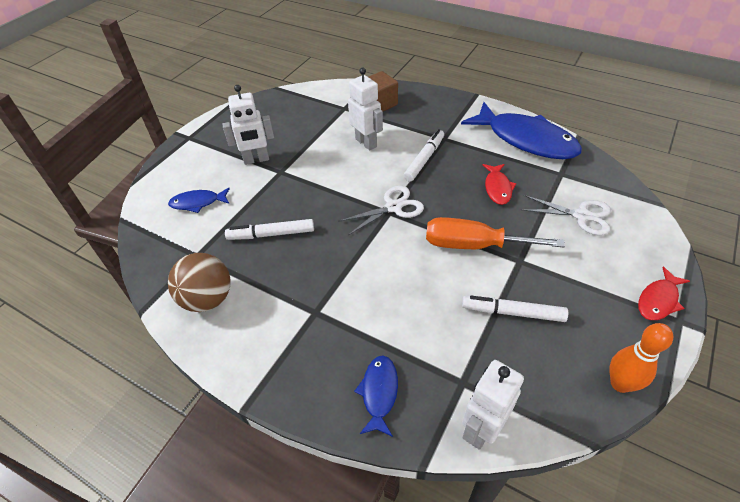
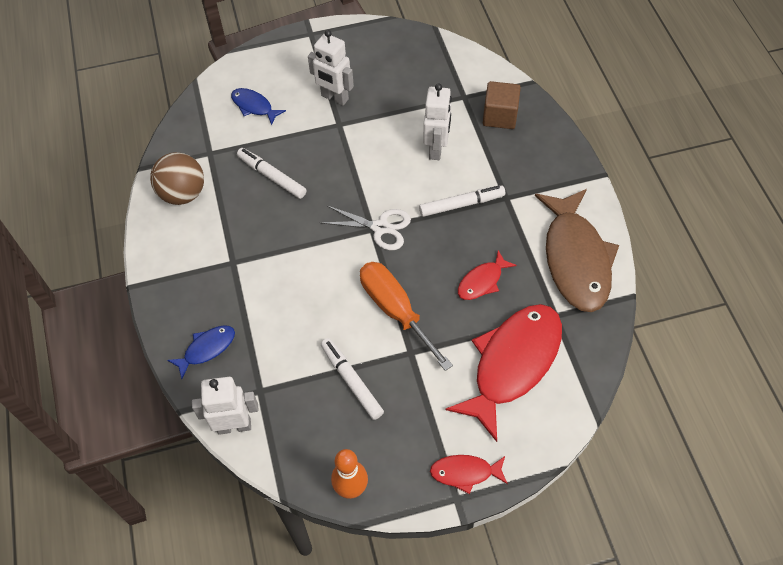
camera: 45 degrees right, 10 degrees up
(526, 140) = (575, 259): blue fish -> brown fish
(581, 216) = (512, 364): white scissors -> red fish

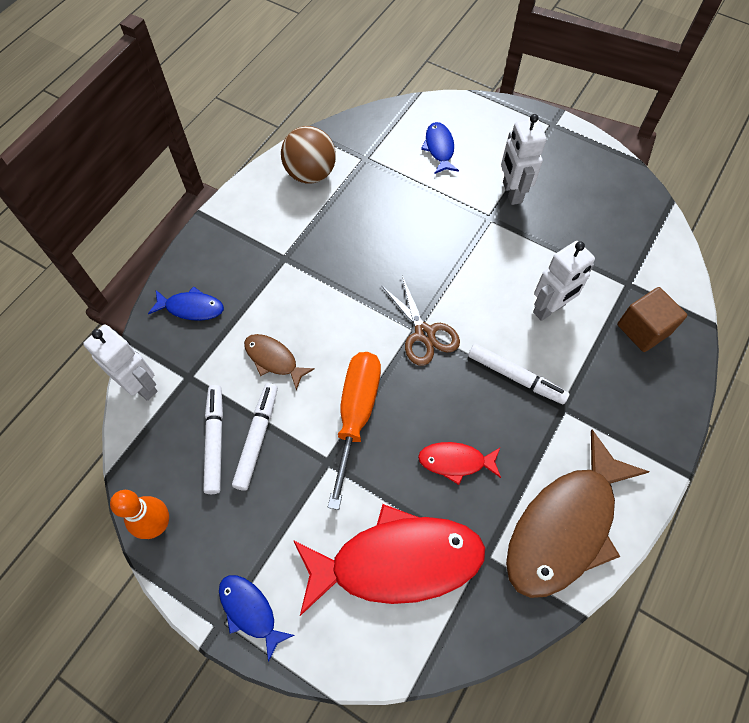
camera: 45 degrees right, 5 degrees up
(272, 177) = (388, 216): white marker -> white marker (215, 441)
(304, 328) = (273, 359): none -> brown fish
(380, 228) = (424, 334): white scissors -> brown scissors
(465, 472) = (250, 611): red fish -> blue fish

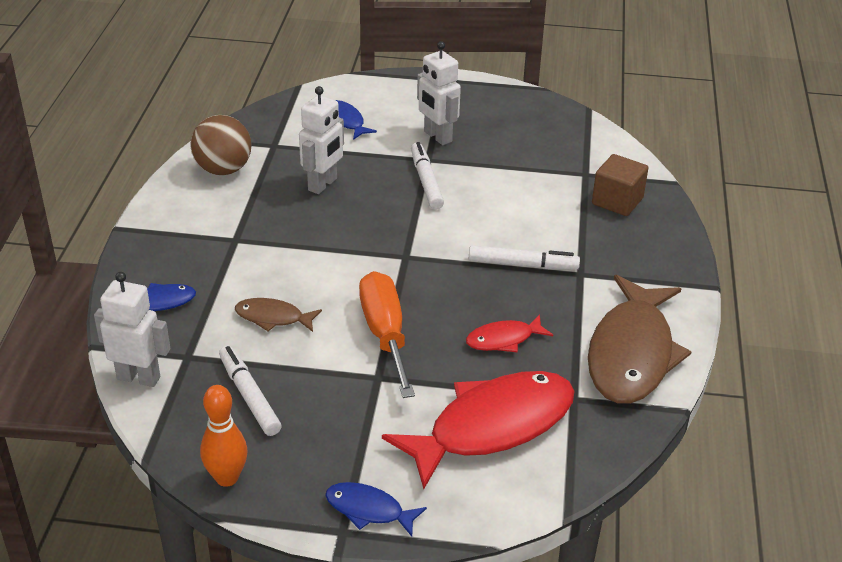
camera: 25 degrees left, 25 degrees down
(257, 438) = (293, 381): white marker -> white marker (426, 181)
(424, 334) = (416, 258): brown scissors -> none
(549, 309) = (524, 209): white robot -> white robot (323, 184)

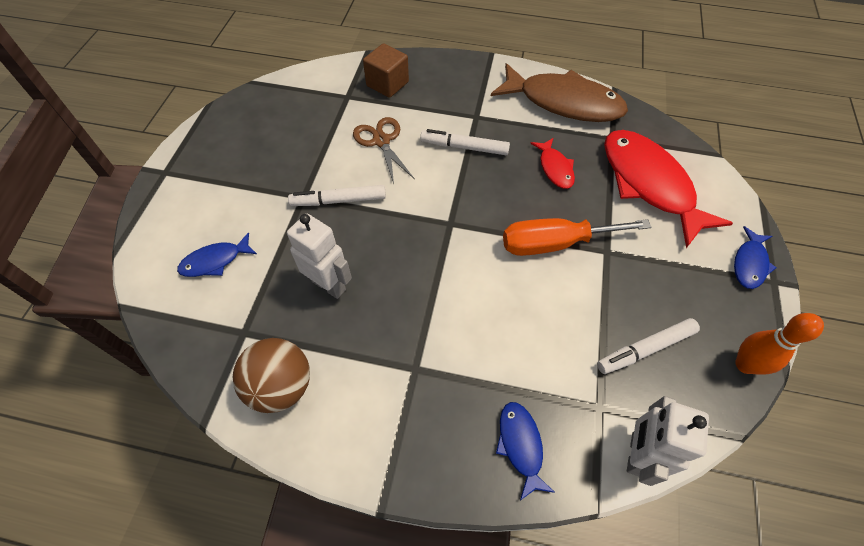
camera: 85 degrees left, 20 degrees up
(273, 318) = (538, 330): brown fish -> none
(437, 137) = (266, 187): white robot -> none
(518, 203) = (381, 141): none -> brown scissors
(523, 264) = (464, 147): white marker -> white marker turned 90 degrees counterclockwise

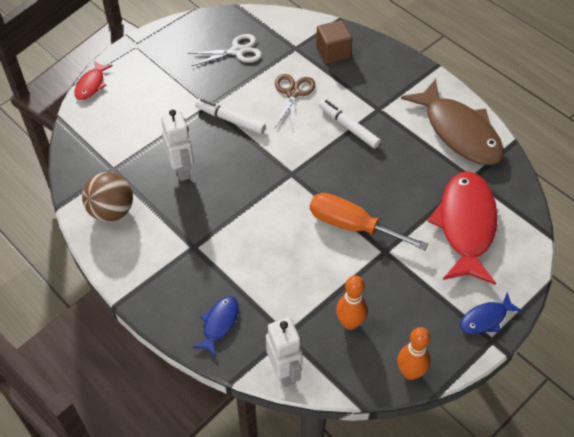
camera: 35 degrees right, 5 degrees down
(215, 261) = (126, 118): blue fish -> none
(288, 126) = (237, 51): none -> white scissors
(555, 168) = (403, 176): red fish -> red fish (91, 85)
(636, 454) = (284, 372): white robot -> white robot turned 105 degrees clockwise
(645, 349) = (350, 323): white marker -> orange bowling pin

